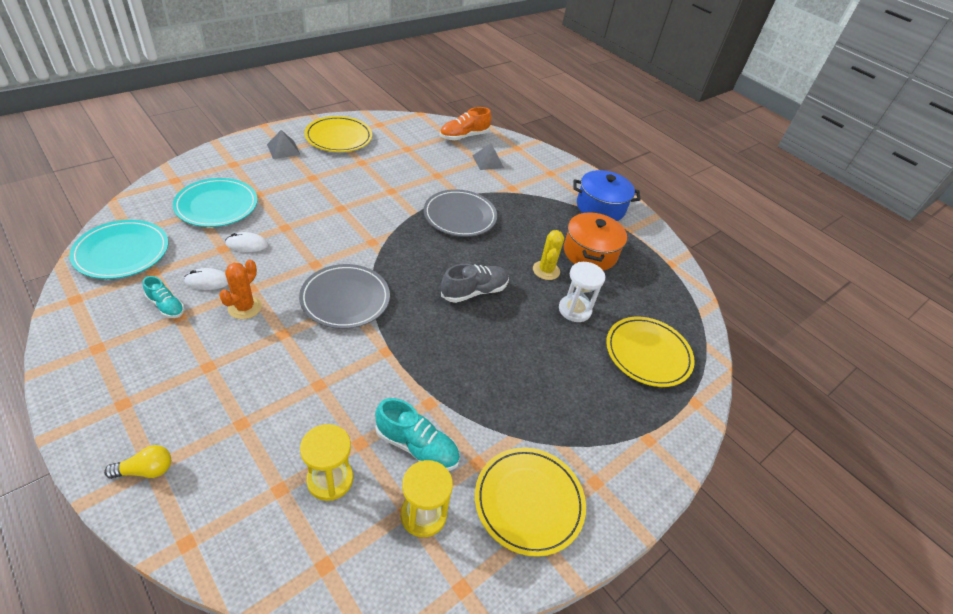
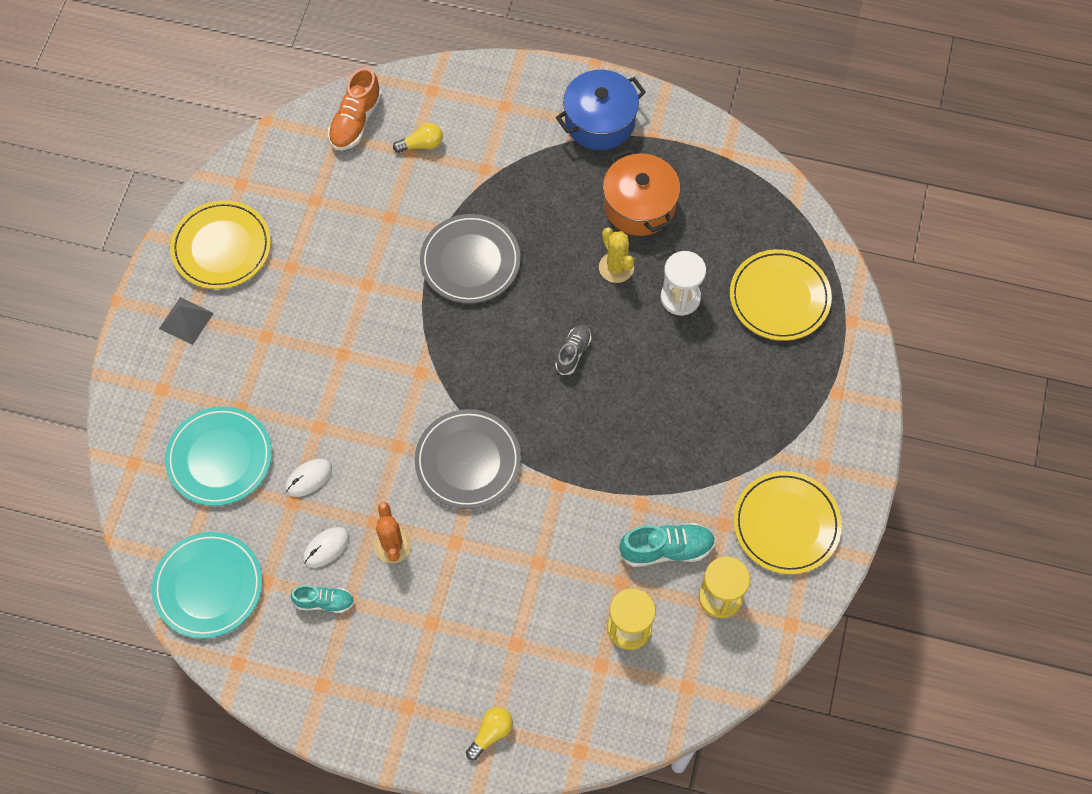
camera: 30 degrees left, 20 degrees up
(474, 291) = (573, 353): grey shoe -> grey shoe, size x0.63
(488, 161) = (422, 145): grey pyramid -> yellow light bulb

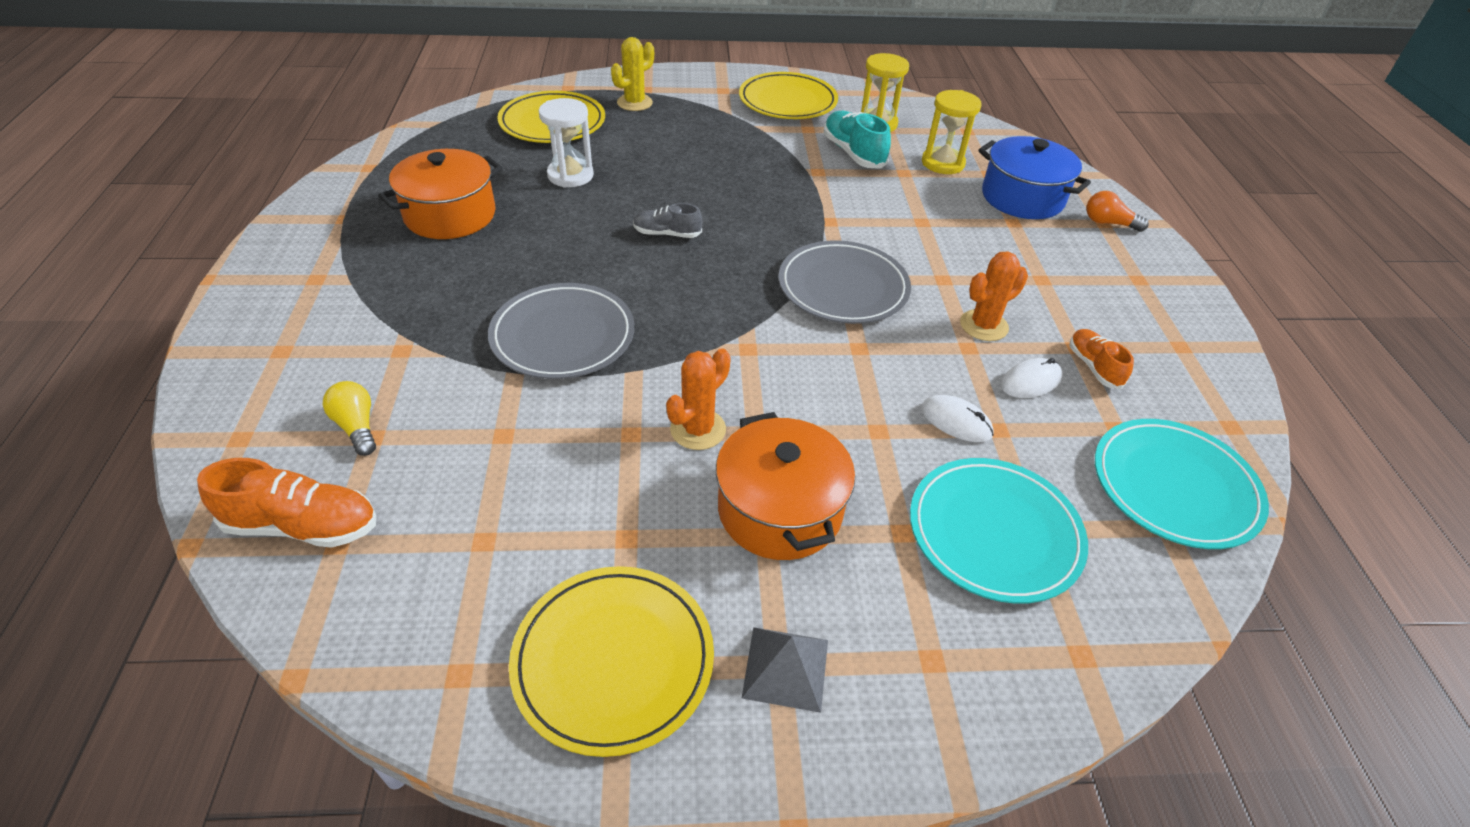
camera: 110 degrees left, 20 degrees down
(279, 348) = (779, 510): none -> orange pot
(324, 602) = (1094, 367): turquoise shoe -> orange shoe
(326, 548) = (1030, 381): white mouse -> white mouse turned 60 degrees counterclockwise
(356, 322) = (698, 429): none -> orange cactus
(491, 733) = (1108, 223): yellow light bulb -> orange light bulb
(599, 121) = (316, 261): blue pot -> blue pot (1022, 197)
(616, 267) = (542, 220): yellow cactus -> yellow cactus (634, 103)

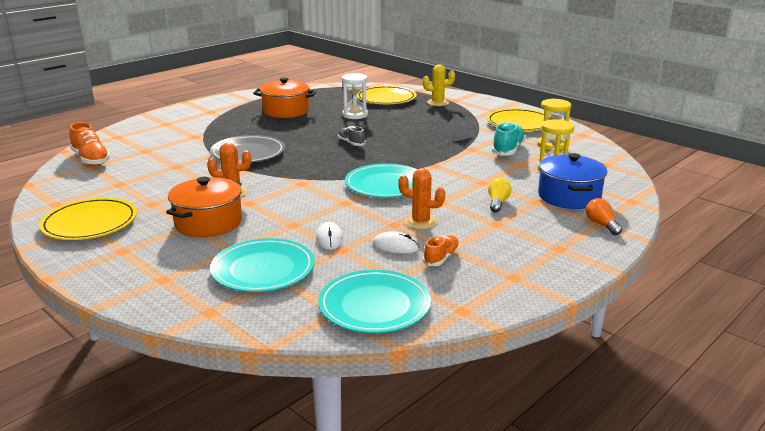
camera: 50 degrees right, 20 degrees down
(357, 427) = (146, 147): yellow light bulb -> yellow light bulb (498, 203)
(786, 668) = (122, 252): grey pyramid -> grey pyramid (456, 135)
(843, 287) = (385, 185): grey plate -> turquoise plate

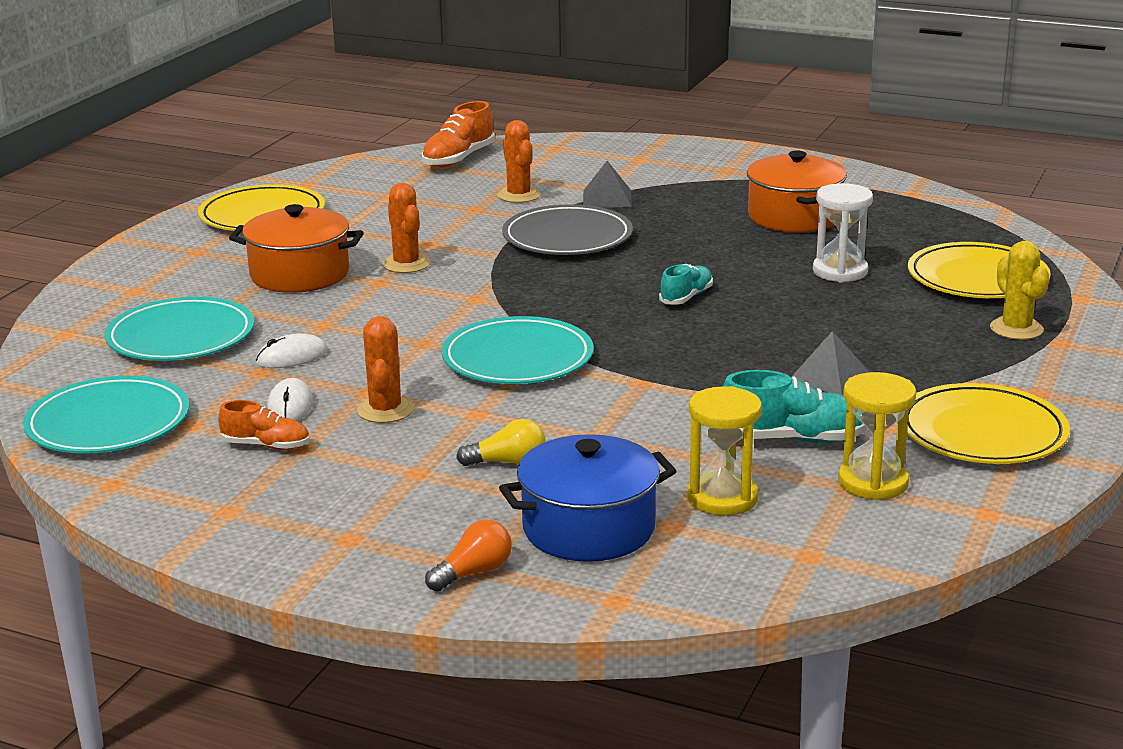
camera: 70 degrees right, 0 degrees up
(173, 154) = (519, 195): none -> orange cactus
(209, 138) = (607, 198): none -> grey pyramid
(351, 143) = (686, 297): grey shoe -> turquoise shoe

